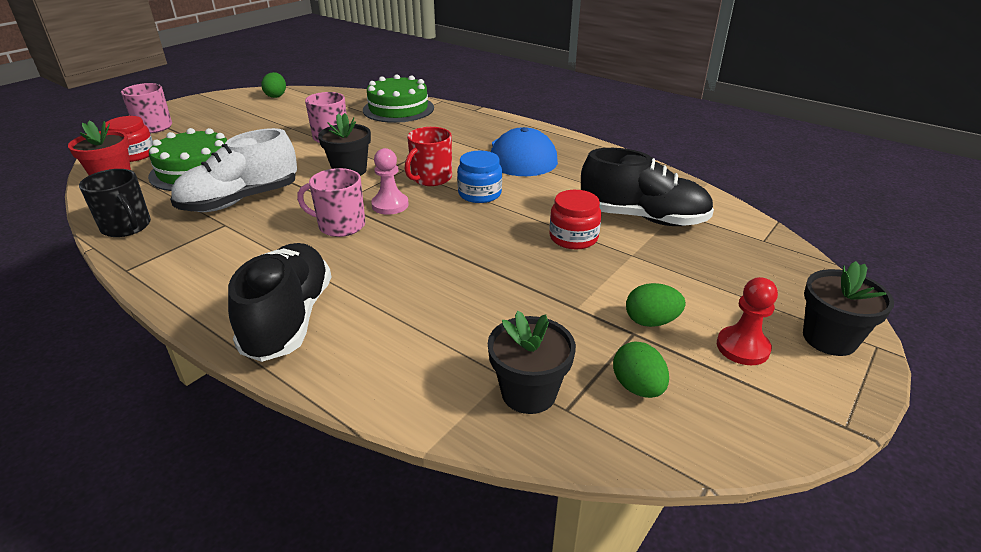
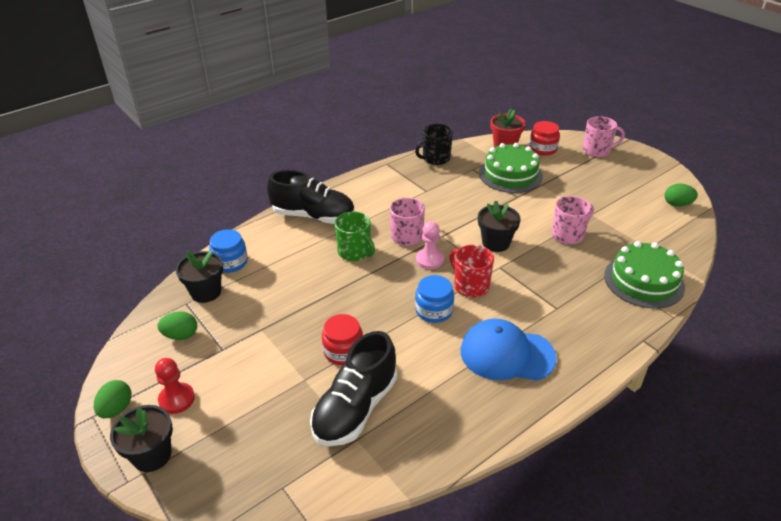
camera: 105 degrees right, 5 degrees up
(240, 200) = (457, 195): white shoe -> none
(384, 260) = (355, 252): none -> green mug
(440, 387) = (230, 262): none -> blue jar
(651, 321) = (227, 362): green egg -> green egg (116, 409)

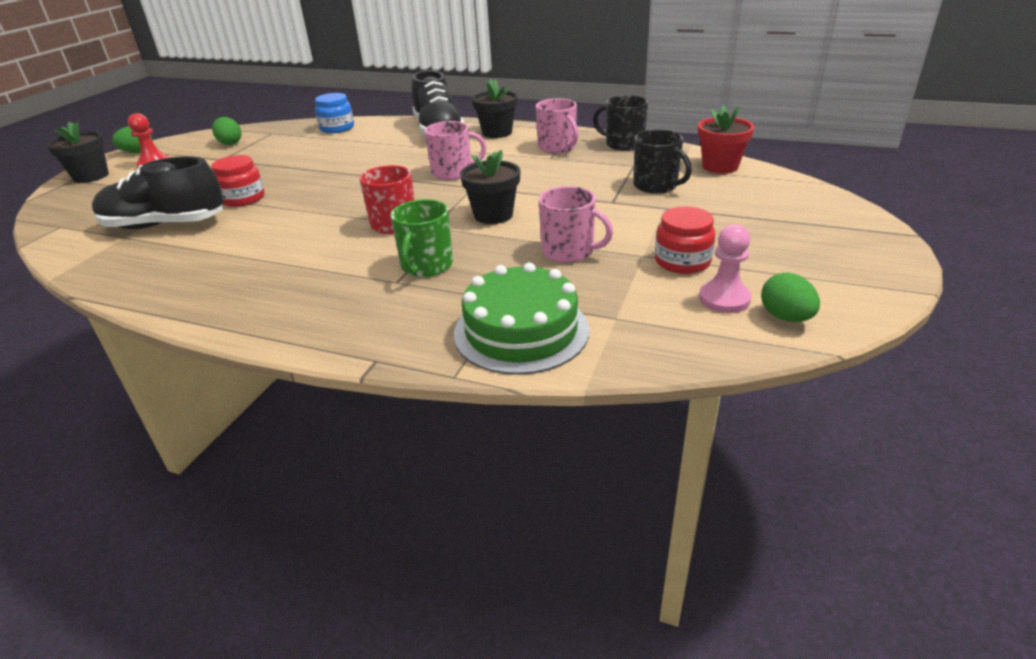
camera: 60 degrees right, 5 degrees down
(206, 292) = (290, 133): black flower pot -> black flower pot (497, 132)
(355, 252) = (399, 161): green mug -> green mug (426, 266)
(429, 260) = (421, 193): pink pawn -> pink pawn (724, 299)
(434, 310) = (334, 218): blue jar -> none
(507, 354) = (285, 273): blue cap -> none
(510, 175) = (656, 186): green cake -> black mug
(543, 149) = (757, 187): red jar -> red jar (682, 261)
(597, 150) = (827, 220): pink mug -> pink mug (557, 148)

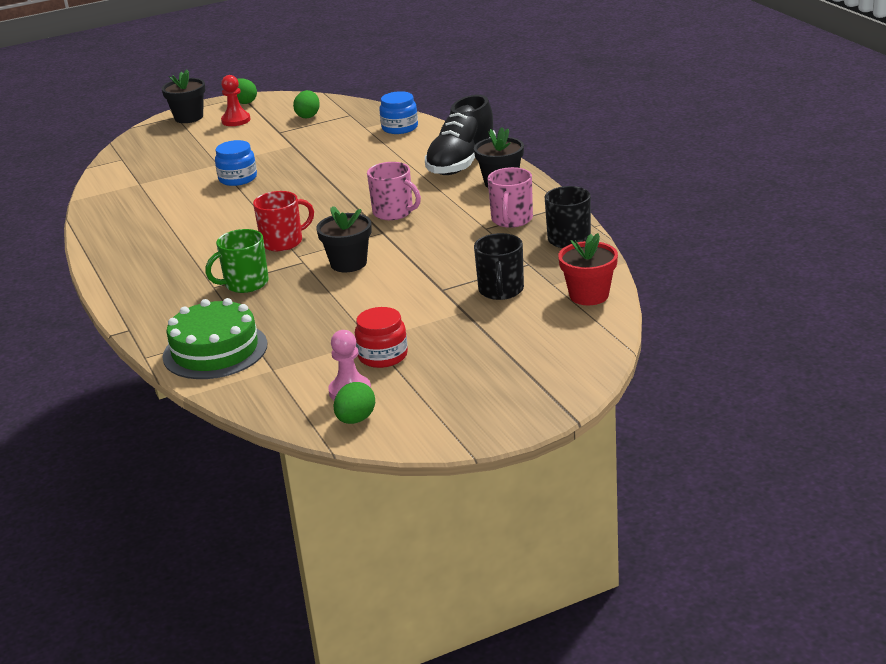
camera: 45 degrees right, 5 degrees down
(165, 225) = (169, 183): black shoe -> none
(243, 198) = (238, 178): red jar -> blue jar
(569, 251) = (336, 314): pink mug -> none

